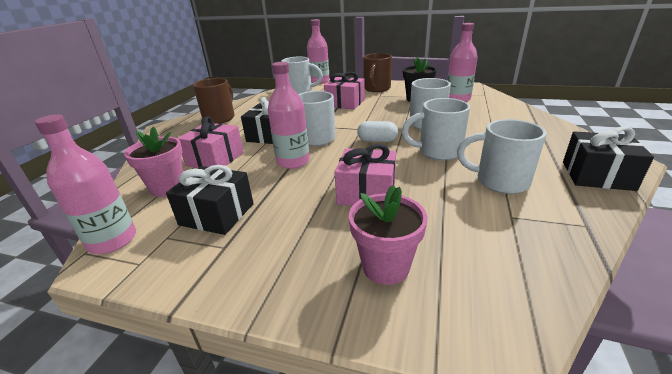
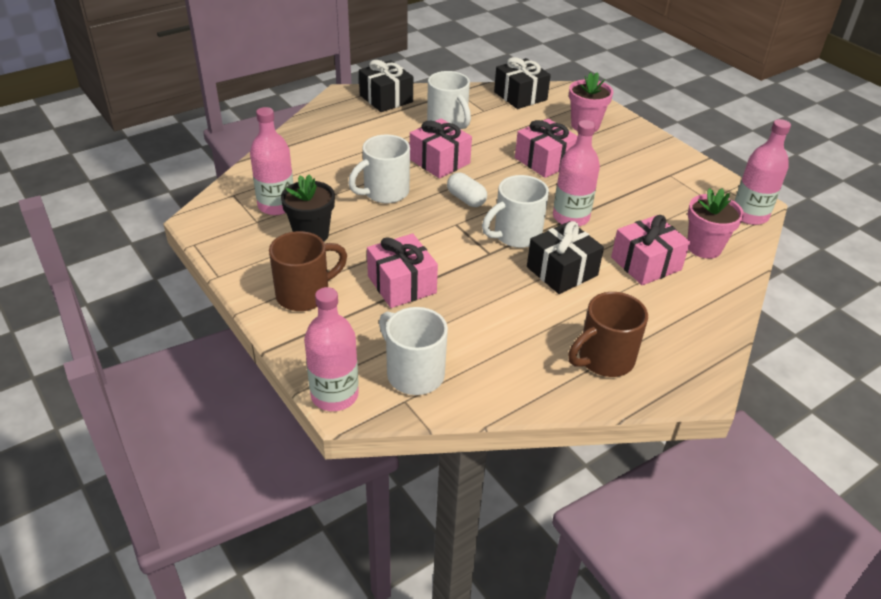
camera: 145 degrees left, 10 degrees up
(217, 214) = (666, 199): black gift -> black gift (520, 96)
(438, 152) = (439, 161): white mug -> pink gift

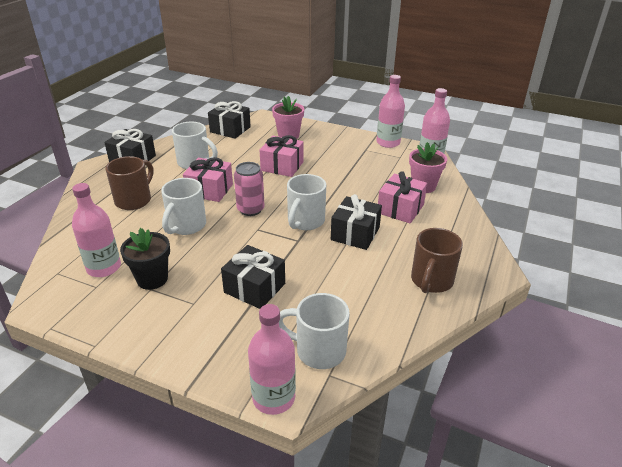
camera: 30 degrees left, 5 degrees down
(305, 294) = (184, 328): brown mug -> brown mug (134, 200)
(402, 284) = (254, 288): pink gift -> black gift
(466, 199) = (250, 209): white capsule -> pink can
(571, 217) = (330, 196): pink bottle -> pink bottle (388, 143)

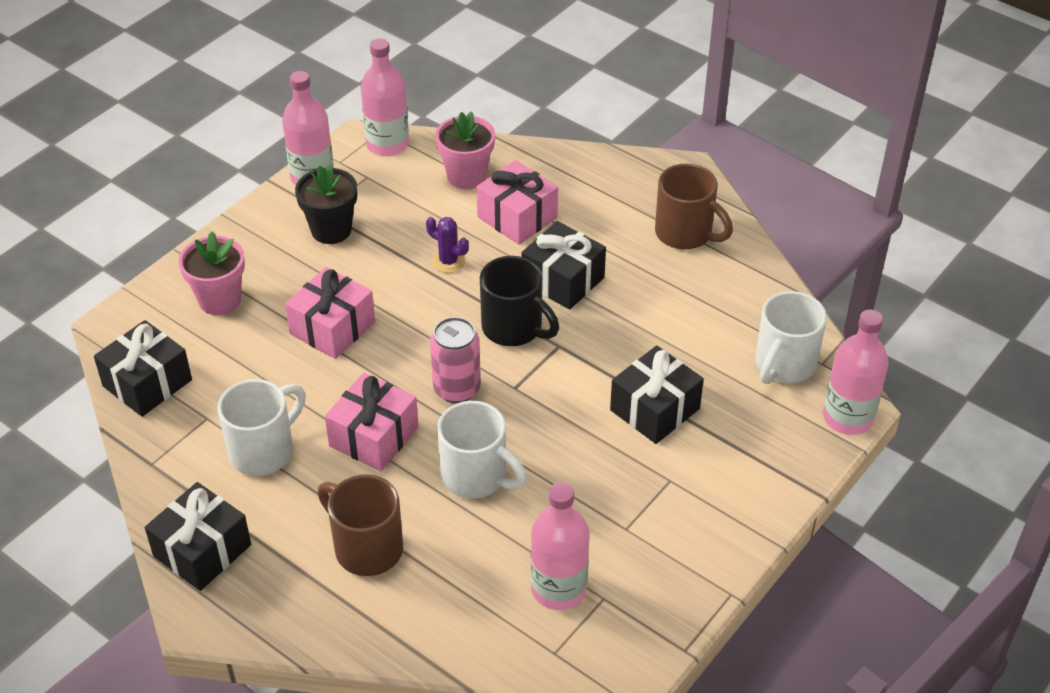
camera: 75 degrees left, 10 degrees up
(152, 279) = (604, 526): black flower pot -> black flower pot (331, 230)
(305, 221) = (514, 328): white mug -> black mug
(348, 191) = (448, 261): none -> purple cactus

